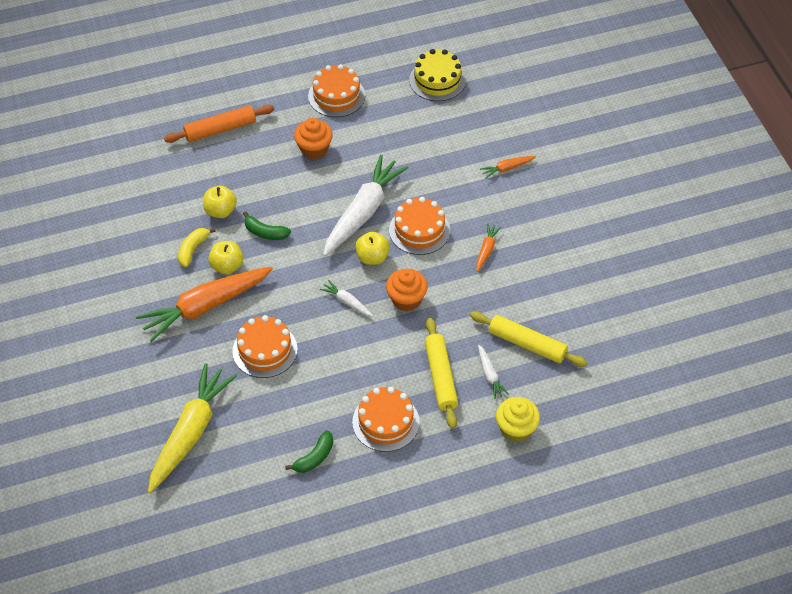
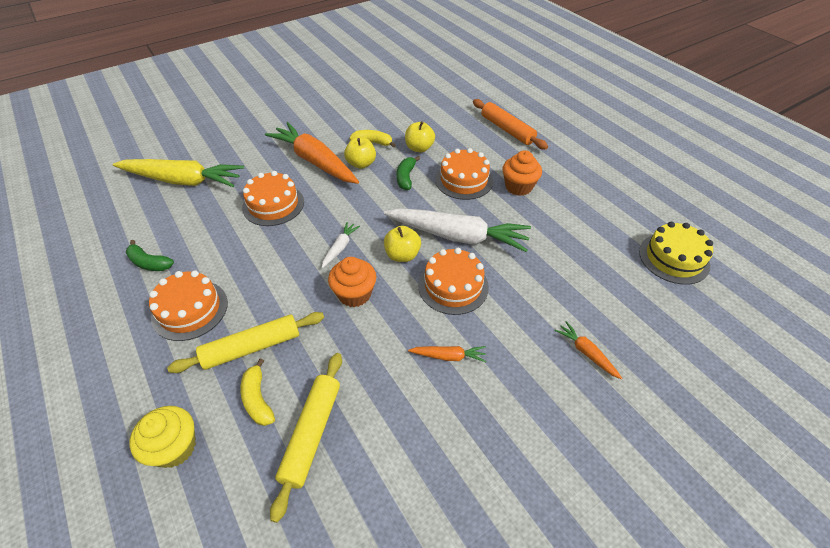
camera: 75 degrees right, 5 degrees down
(336, 96) = (593, 187): orange cake -> orange cake (464, 180)
(490, 375) = (258, 399): white carrot -> yellow banana

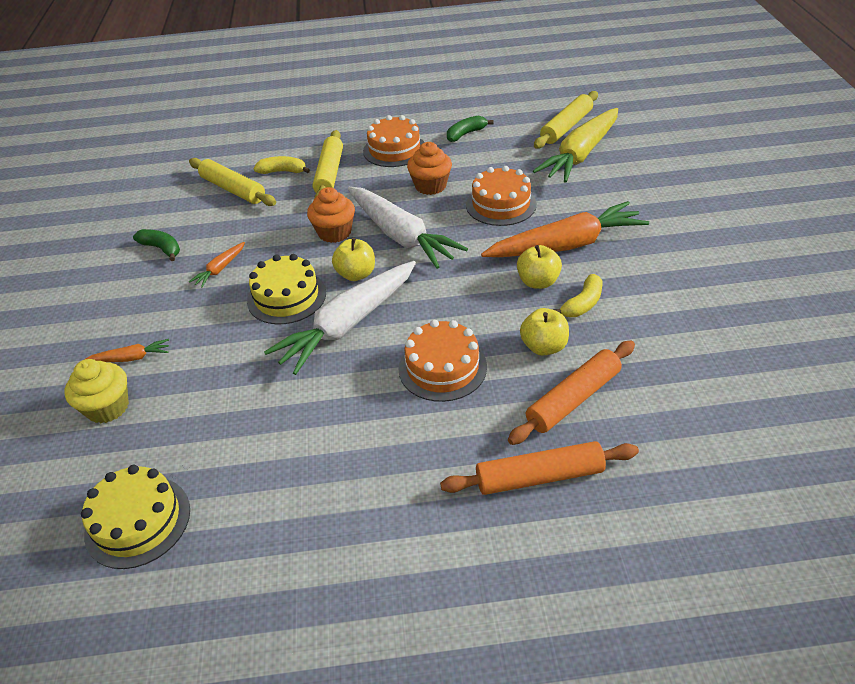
camera: 120 degrees right, 5 degrees down
(132, 199) = (566, 127): none -> yellow rolling pin
(175, 447) = (281, 139): yellow cupcake -> yellow cupcake (108, 407)
(340, 248) = (401, 236): white carrot -> white carrot, size x2.30
(406, 177) = (484, 314): green banana -> green banana (162, 249)
(451, 130) = (573, 399): none -> orange rolling pin
(453, 286) = (286, 297): orange cake -> yellow cake
(518, 187) = (389, 421): orange cupcake -> orange cupcake (430, 186)

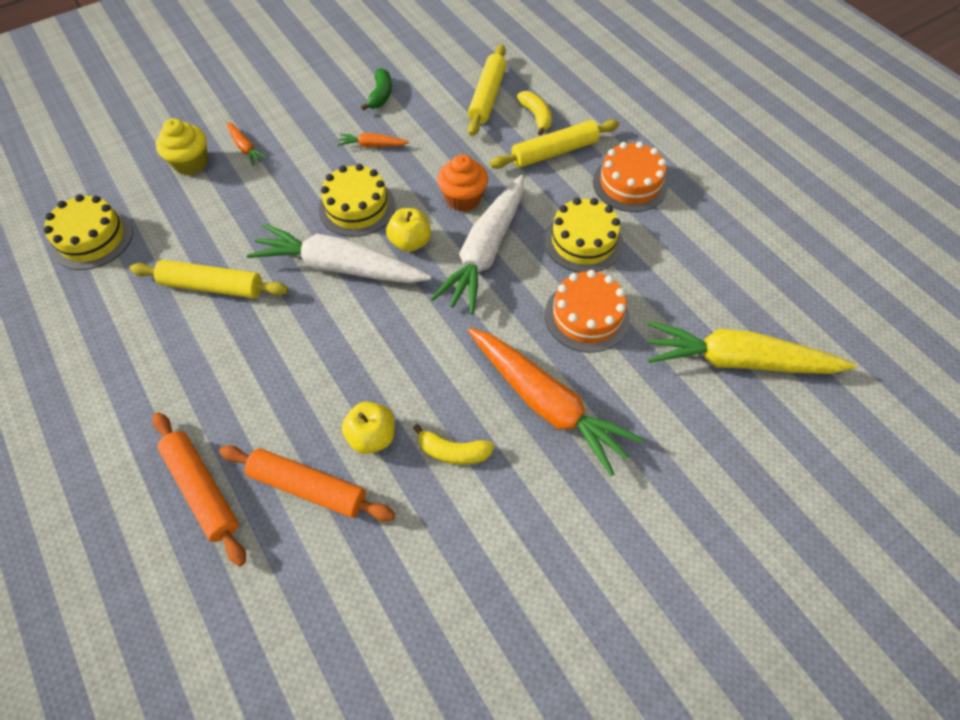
camera: 60 degrees right, 15 degrees up
(430, 186) = (583, 241): orange cupcake -> yellow cake
(442, 367) = (311, 362): orange cake -> none
(466, 134) = (703, 233): green banana -> none
(538, 282) = (470, 397): yellow apple -> none
(566, 127) = (790, 326): yellow rolling pin -> yellow rolling pin (212, 286)

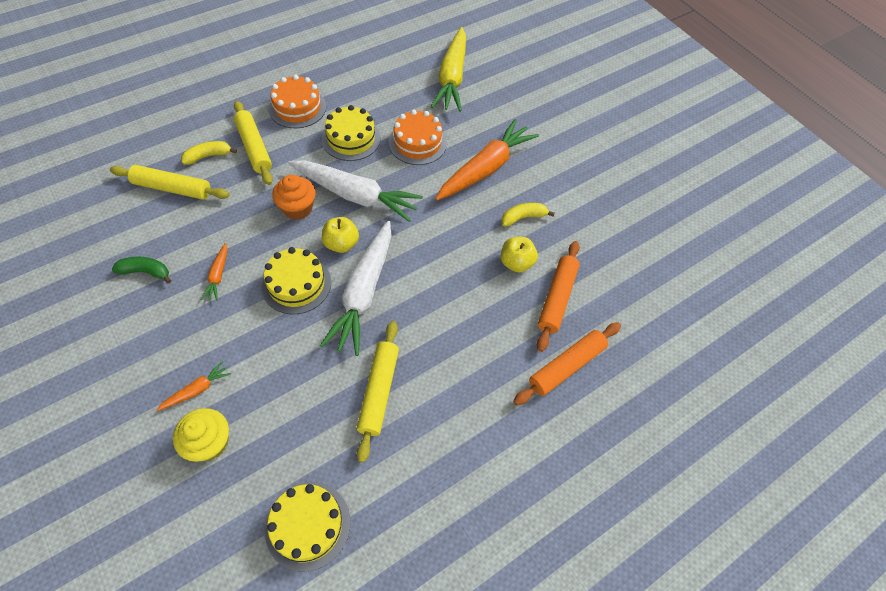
camera: 95 degrees left, 0 degrees up
(453, 451) = (523, 217): yellow banana -> yellow banana turned 120 degrees counterclockwise

